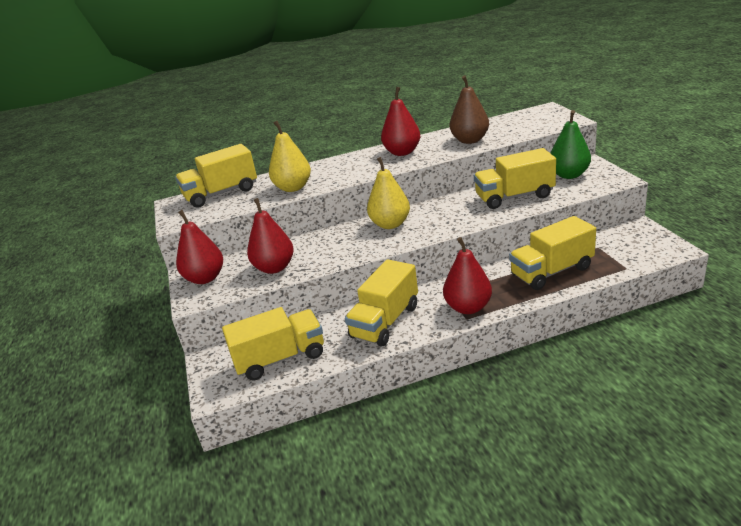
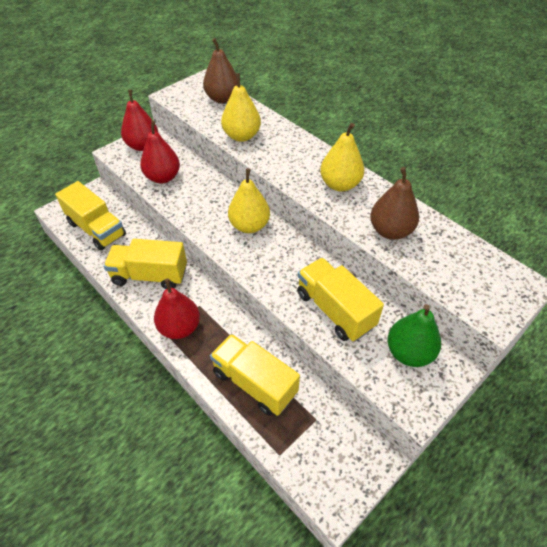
camera: 60 degrees right, 20 degrees up
(221, 193) = (222, 99): yellow truck -> brown pear
(402, 152) = (340, 184): red pear -> yellow pear

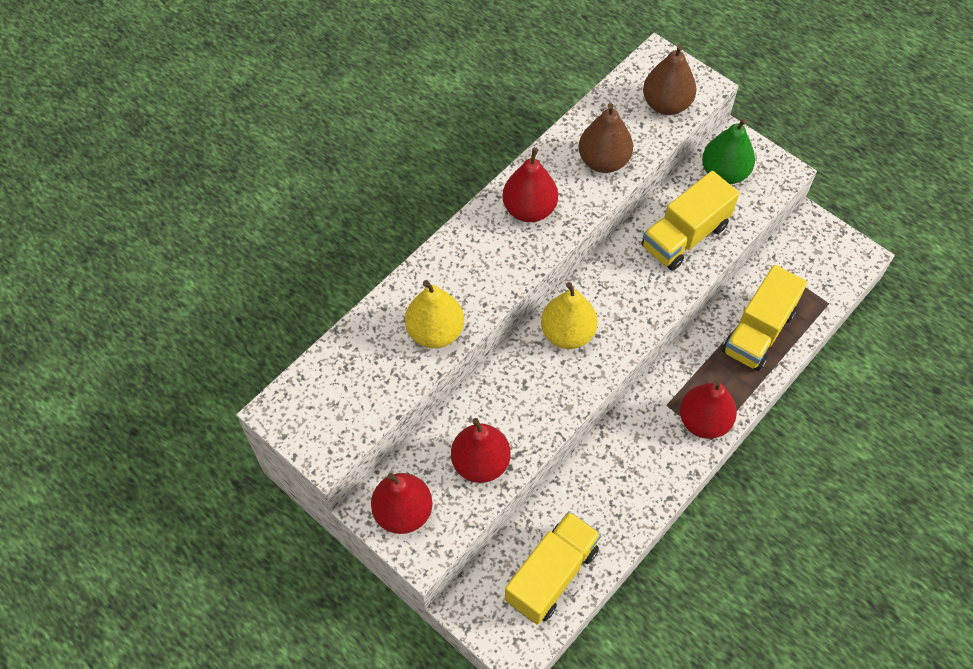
camera: 95 degrees left, 10 degrees up
(150, 275) = (629, 475): yellow truck -> none
(222, 99) = (335, 371): brown pear -> brown pear (666, 104)
(340, 184) = (529, 209): yellow pear -> red pear

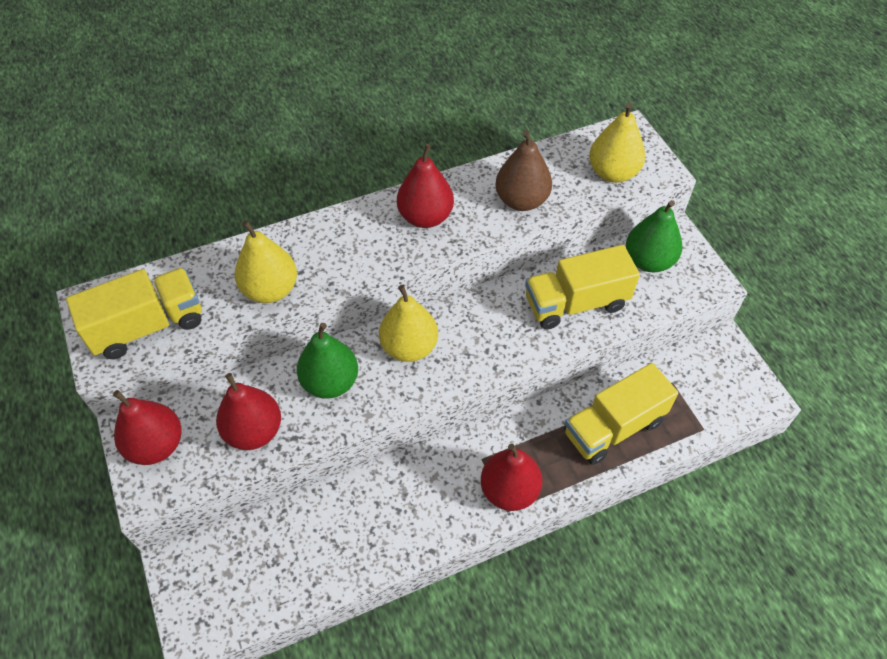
camera: 25 degrees right, 5 degrees down
(519, 393) = (330, 382): none -> green pear
(551, 575) = (272, 573): yellow truck -> yellow truck (148, 326)
(666, 104) = (612, 173): brown pear -> yellow pear

